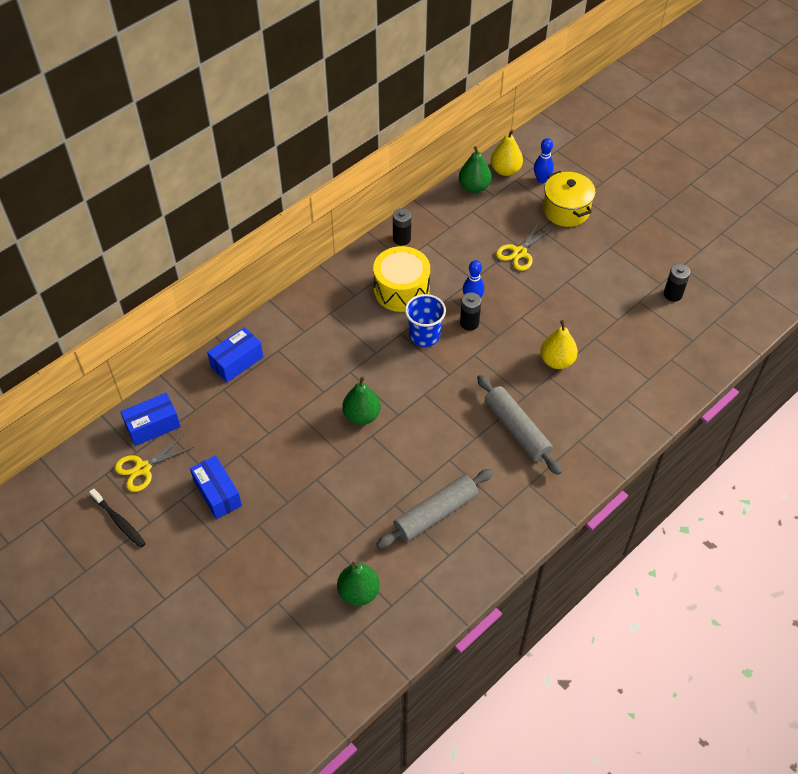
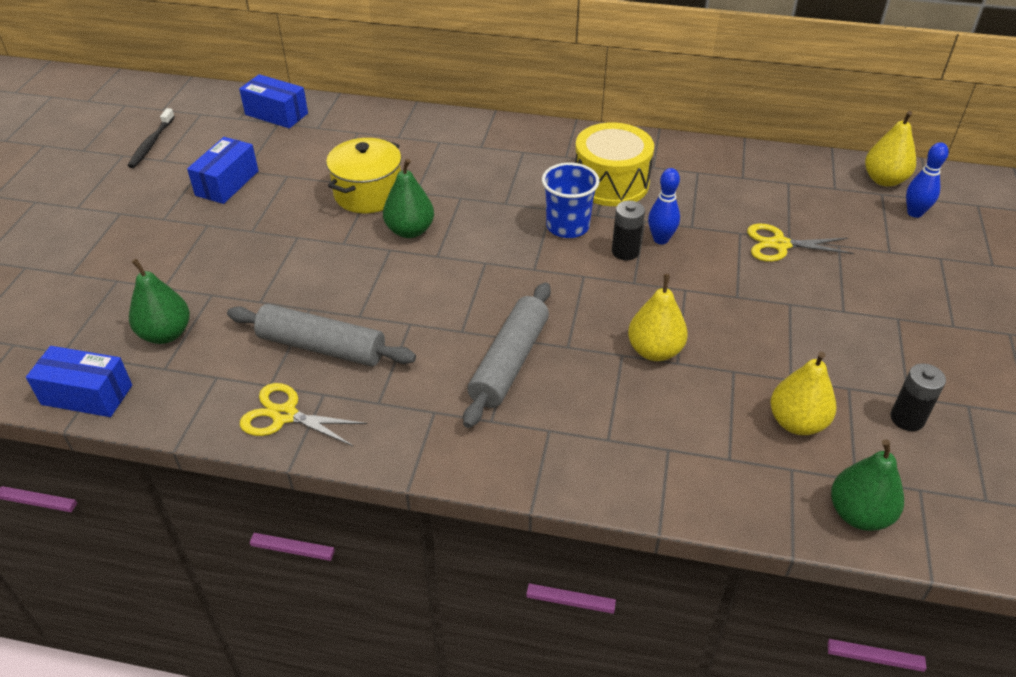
camera: 55 degrees right, 10 degrees down
(143, 468) = (223, 130): yellow scissors -> yellow scissors (285, 415)
(237, 362) = (398, 125): blue box -> blue box (87, 395)
(401, 239) = (680, 153): black battery -> none
(474, 187) = (824, 169): green pear -> green pear (859, 514)
(566, 210) = (899, 253): yellow pot -> yellow pot (368, 194)
(645, 337) = (796, 422): none -> yellow pear

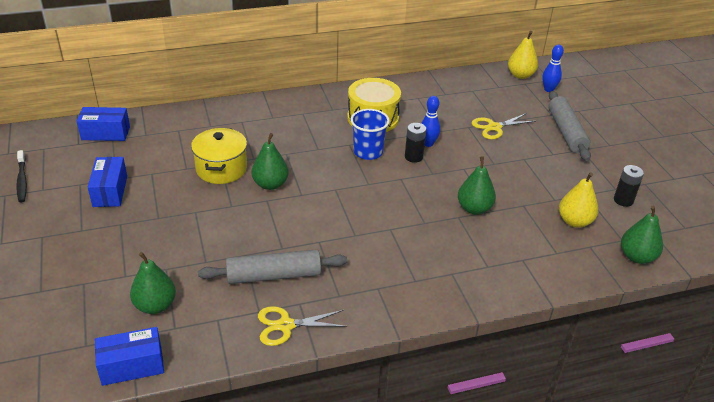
camera: 30 degrees left, 5 degrees down
(509, 362) = (398, 243): grey rolling pin -> grey rolling pin (566, 132)
(654, 351) = (474, 208): yellow pear -> green pear

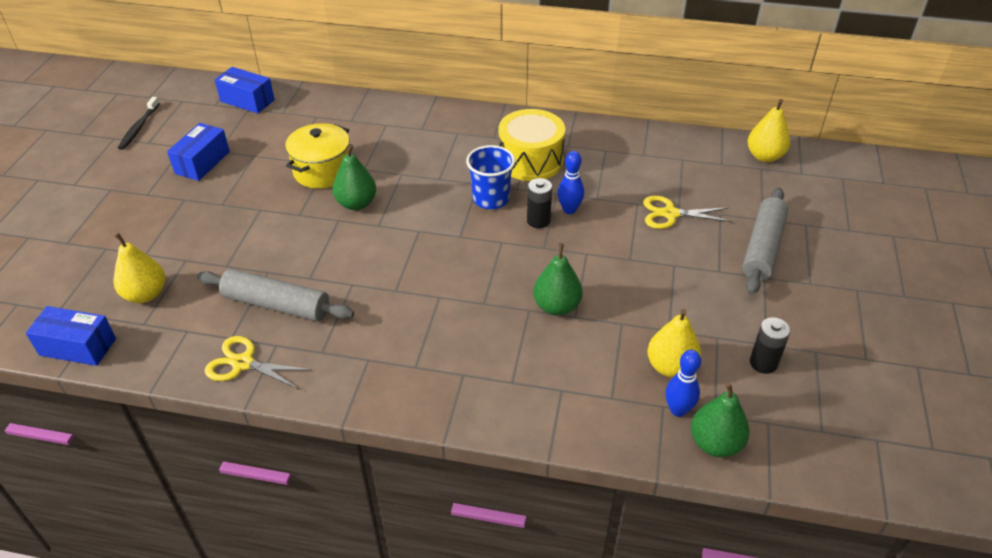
camera: 30 degrees right, 5 degrees up
(155, 305) = (146, 294): green pear -> yellow pear
(548, 89) = (787, 185): blue bowling pin -> blue bowling pin (678, 410)

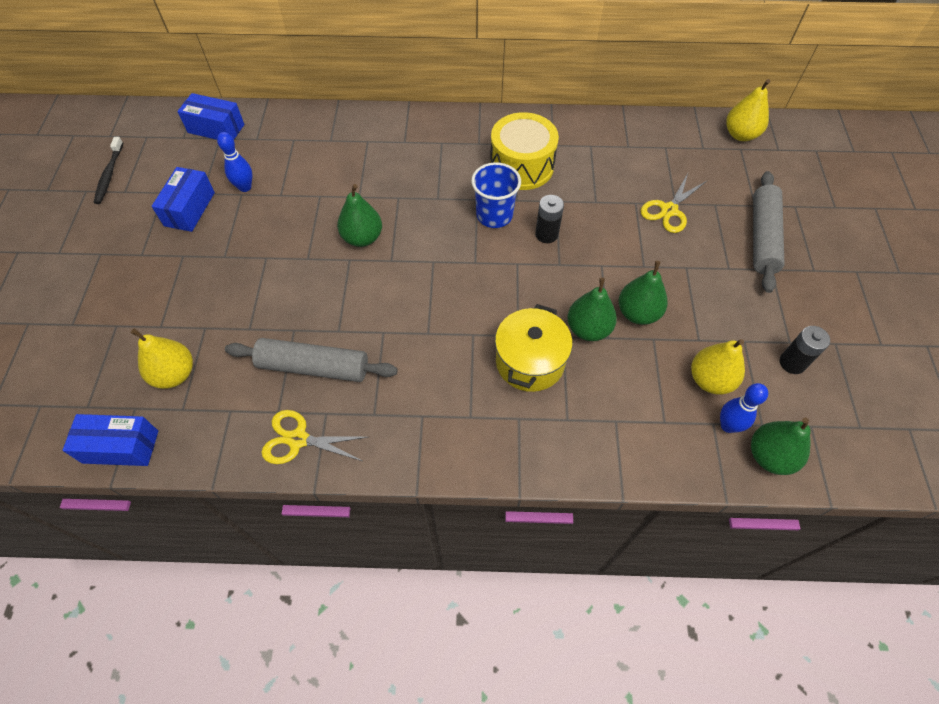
camera: 10 degrees left, 15 degrees up
(322, 171) = (317, 204): yellow pot -> yellow pot (530, 362)
(569, 210) = (573, 218): blue bowling pin -> blue bowling pin (245, 187)
(612, 299) = (638, 313): none -> green pear
(670, 214) = (669, 210): yellow scissors -> yellow scissors turned 45 degrees counterclockwise

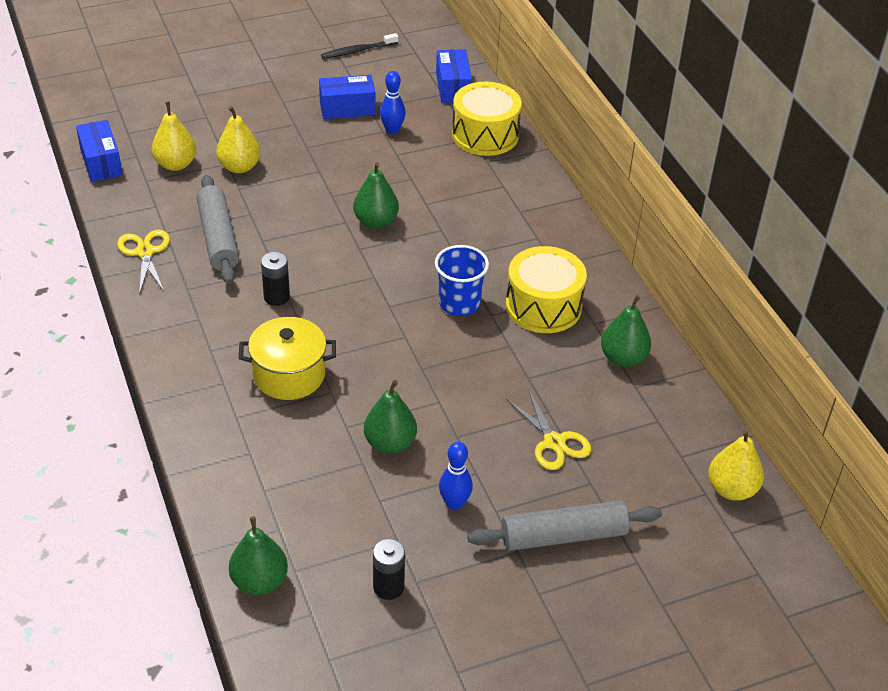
camera: 65 degrees right, 15 degrees down
(295, 130) = (485, 135): none -> yellow drum
(546, 234) = (457, 349): black battery -> black battery (276, 297)
(588, 329) = (349, 409): green pear -> green pear (623, 358)
(669, 210) = (554, 442): yellow scissors -> yellow scissors turned 135 degrees counterclockwise
(710, 380) = (332, 518): yellow pear -> yellow pear (239, 167)
(728, 425) = (282, 541): blue bowling pin -> blue bowling pin (454, 503)

